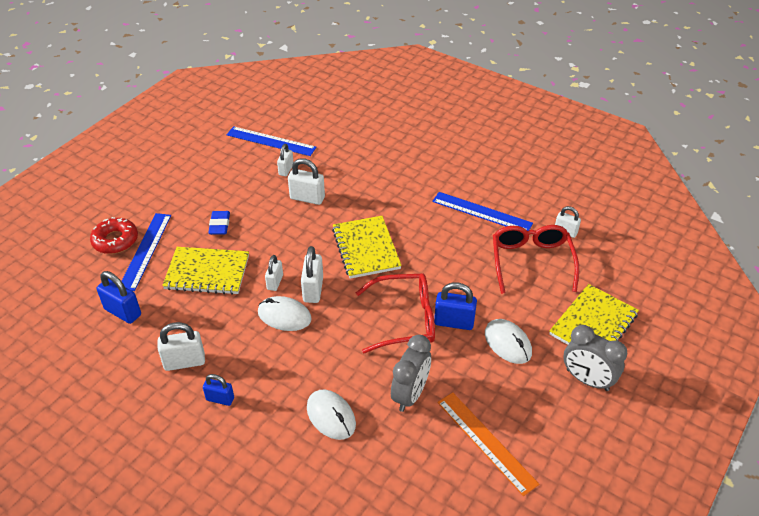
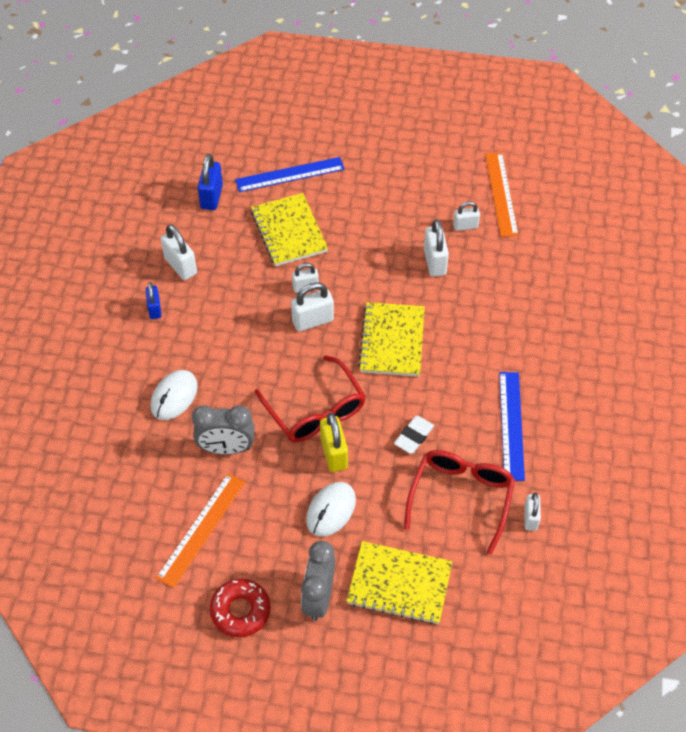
camera: 65 degrees right, 10 degrees up
(115, 240) = (289, 147): red donut -> red donut (240, 611)
(219, 225) = (354, 211): blue eraser -> none
(271, 141) = (501, 194): blue ruler -> orange ruler
(284, 316) = (268, 313): white mouse -> none
(366, 248) = (392, 341): yellow notebook -> yellow notebook turned 45 degrees counterclockwise
(454, 322) = (334, 453): blue padlock -> yellow padlock
(463, 268) = (414, 436): none -> white eraser
(531, 262) = (461, 497): red glasses -> red glasses turned 45 degrees counterclockwise

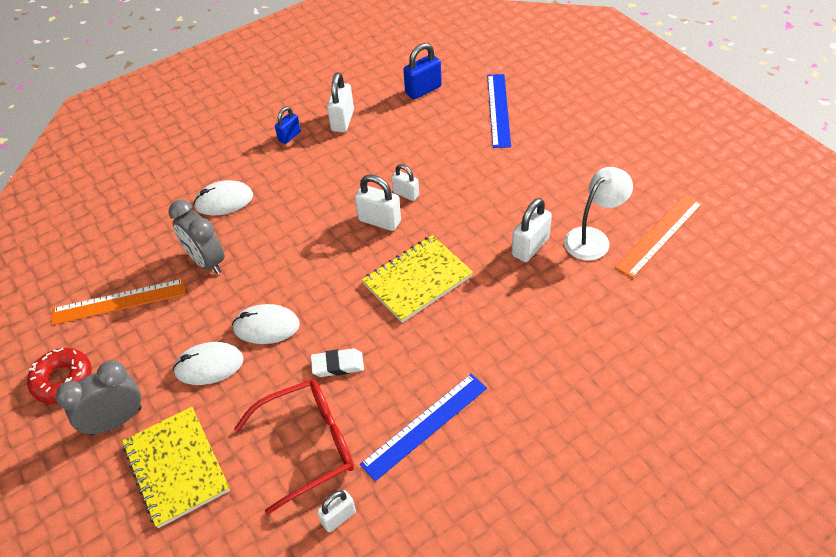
camera: 50 degrees right, 5 degrees down
(289, 231) = (446, 147): yellow notebook -> none
(290, 174) = (498, 110): blue ruler -> blue ruler turned 60 degrees clockwise
(315, 410) = (296, 285): red glasses -> none
(334, 453) = (266, 326): yellow padlock -> white mouse
(465, 226) = (593, 238): white padlock -> white lamp

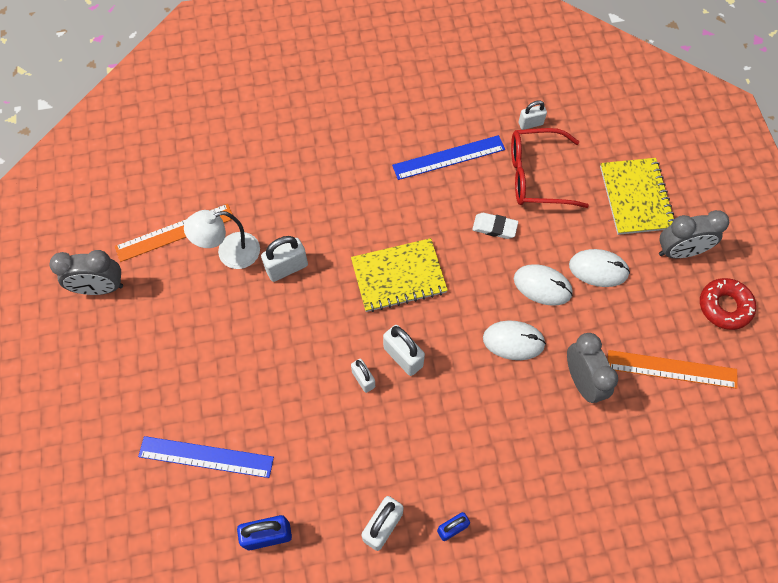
camera: 160 degrees left, 15 degrees up
(224, 201) = (549, 456): white mouse -> white mouse (513, 341)
(498, 110) = (206, 456): blue ruler -> blue ruler turned 75 degrees clockwise
(681, 171) = (100, 288): none -> grey clock

